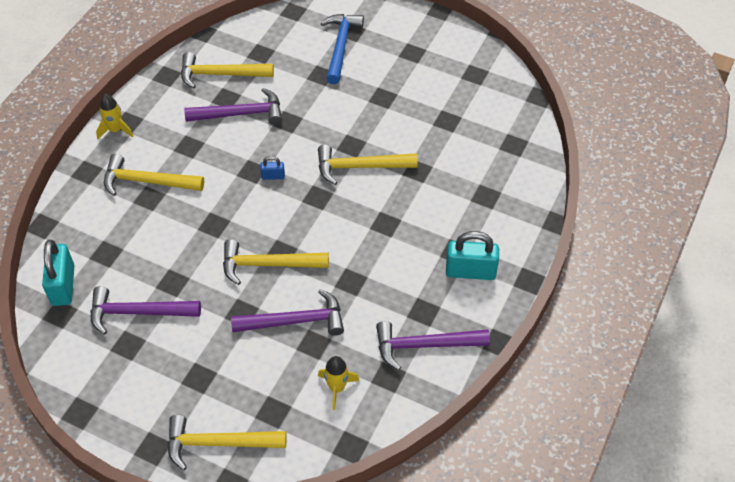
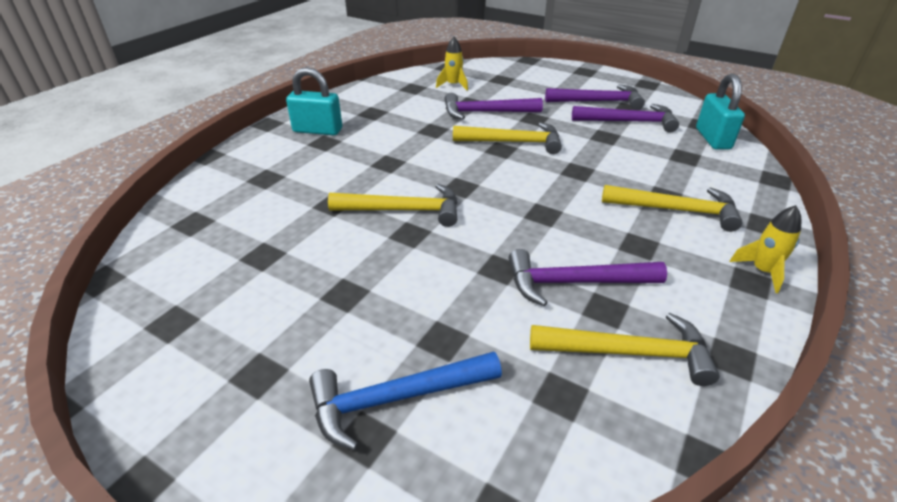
camera: 175 degrees left, 15 degrees down
(218, 443) = (539, 71): yellow hammer -> none
(273, 176) = (515, 207): blue padlock -> none
(341, 46) = (396, 398): blue hammer -> blue hammer turned 60 degrees clockwise
(424, 345) = (379, 98): purple hammer -> purple hammer (598, 101)

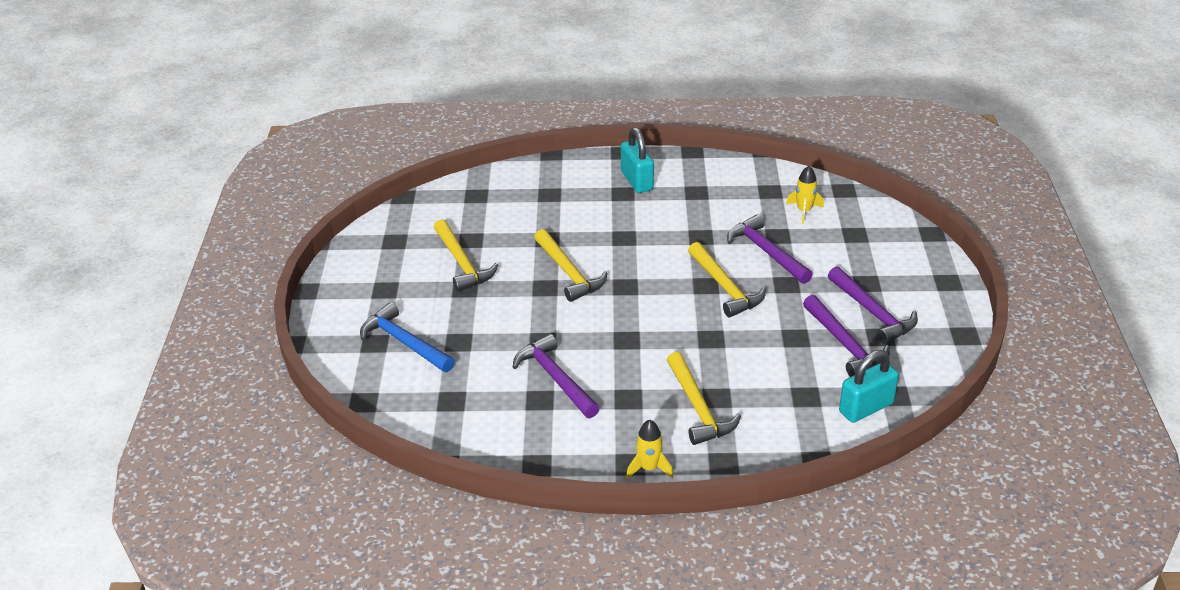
camera: 60 degrees right, 0 degrees up
(629, 353) = (506, 419): yellow hammer -> yellow hammer (462, 263)

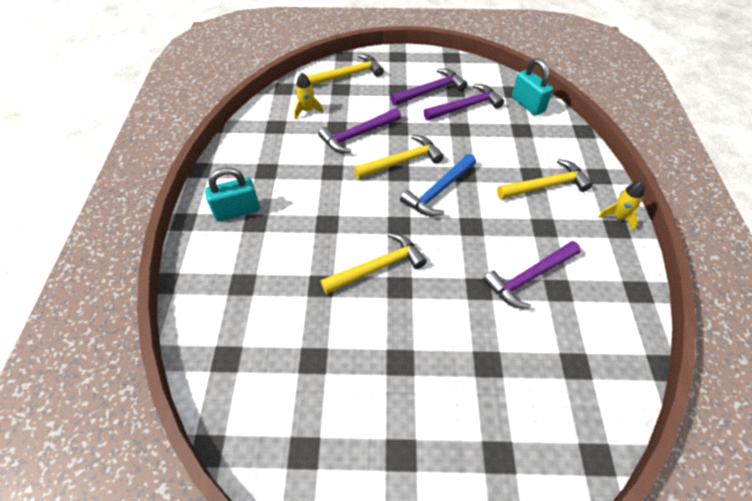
camera: 90 degrees left, 15 degrees up
(404, 342) = (495, 421): blue hammer -> blue hammer (438, 191)
(462, 263) = (356, 367): yellow hammer -> yellow hammer (349, 75)

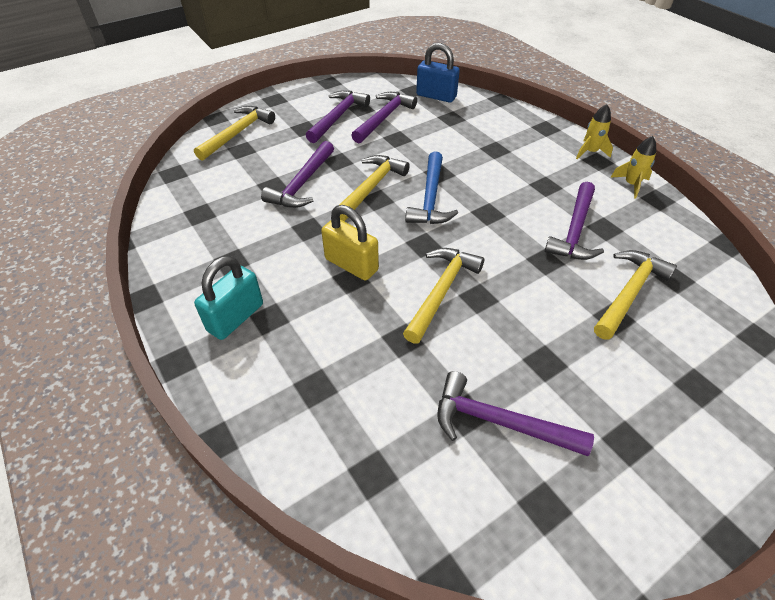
camera: 35 degrees left, 5 degrees down
(307, 110) = (223, 184): yellow rocket -> yellow rocket (631, 184)
(329, 380) = (499, 422): none -> purple hammer
(336, 213) = (351, 264): none -> yellow padlock
(527, 104) = (436, 96): turquoise padlock -> blue padlock
(546, 185) = (515, 153): yellow hammer -> yellow hammer (629, 293)

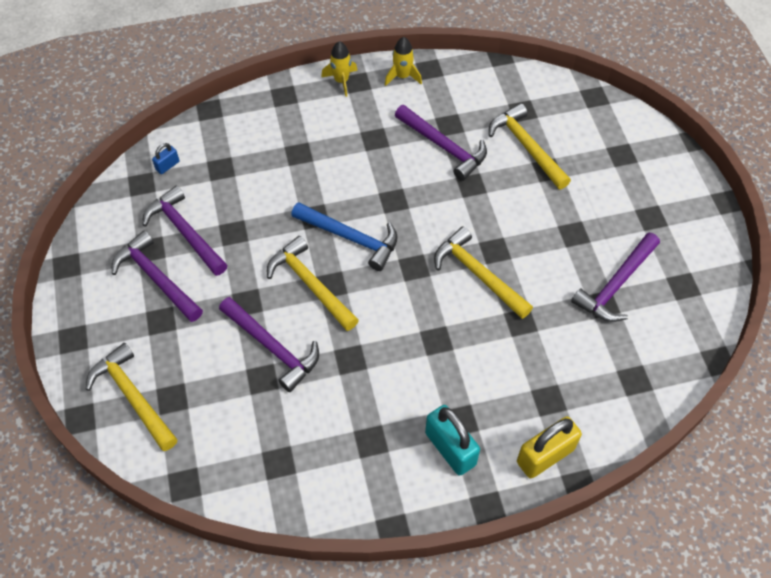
camera: 70 degrees left, 10 degrees up
(351, 264) = (418, 334): yellow padlock -> yellow padlock (545, 456)
(436, 96) = (167, 166): blue padlock -> blue padlock, size x0.49

